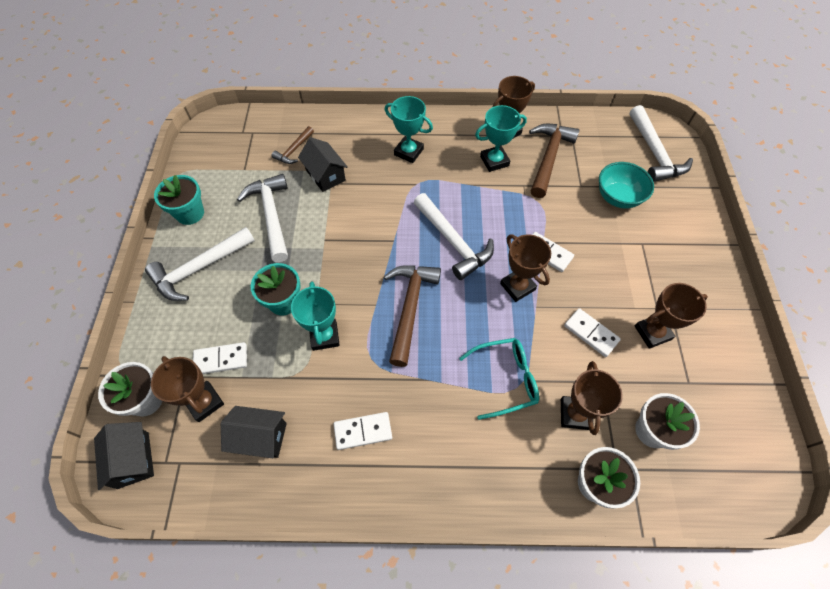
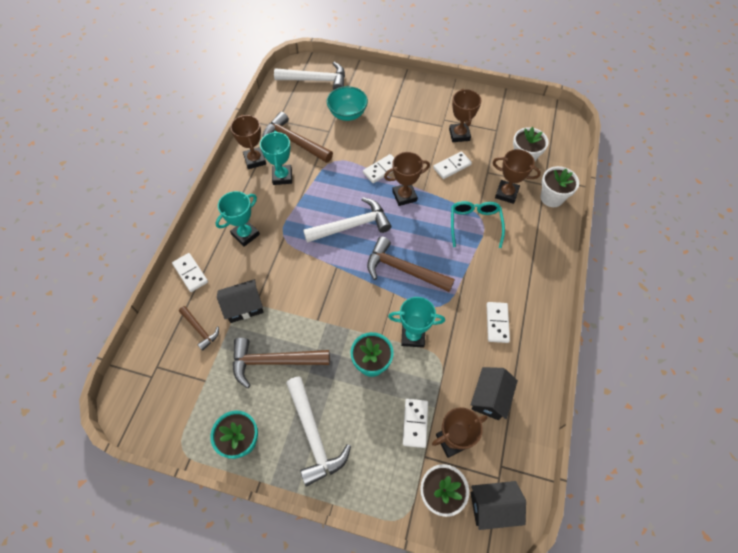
camera: 75 degrees left, 0 degrees up
(271, 215) = (274, 361): white hammer -> brown hammer
(351, 124) = (190, 273): none -> white domino

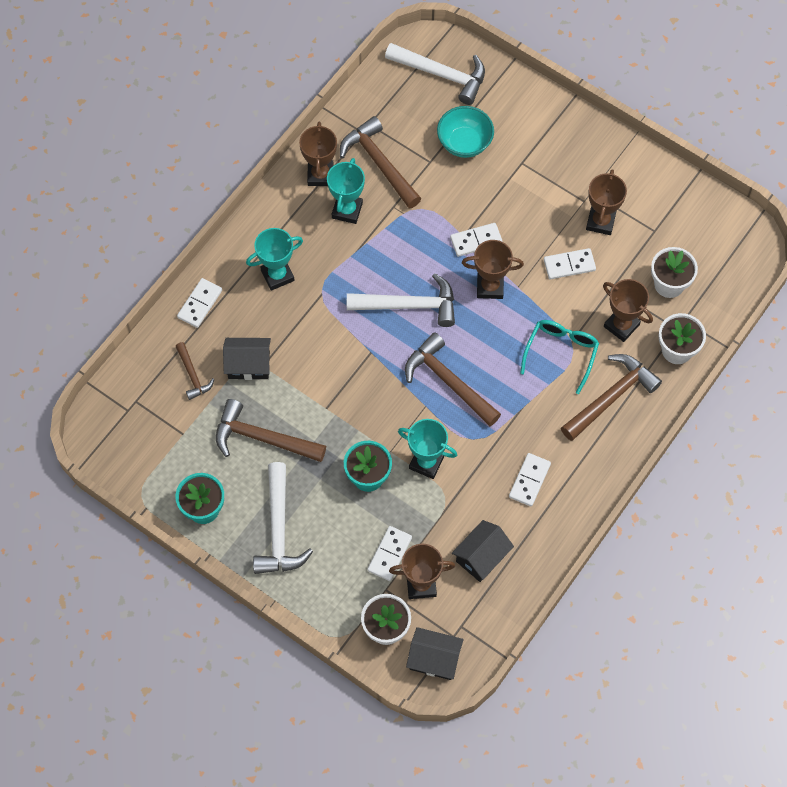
camera: 20 degrees right, 5 degrees up
(190, 273) = (200, 304): white domino -> white domino turned 45 degrees clockwise
(524, 242) = (611, 397): none -> brown hammer

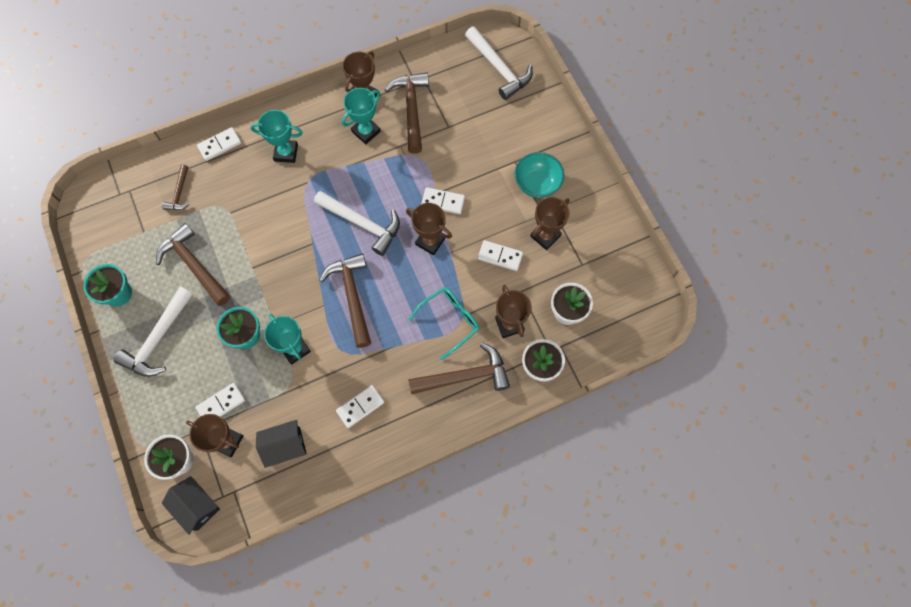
camera: 30 degrees right, 5 degrees up
(249, 365) = (222, 206): black house -> none
(464, 143) = (482, 126): turquoise bowl -> turquoise bowl (537, 184)

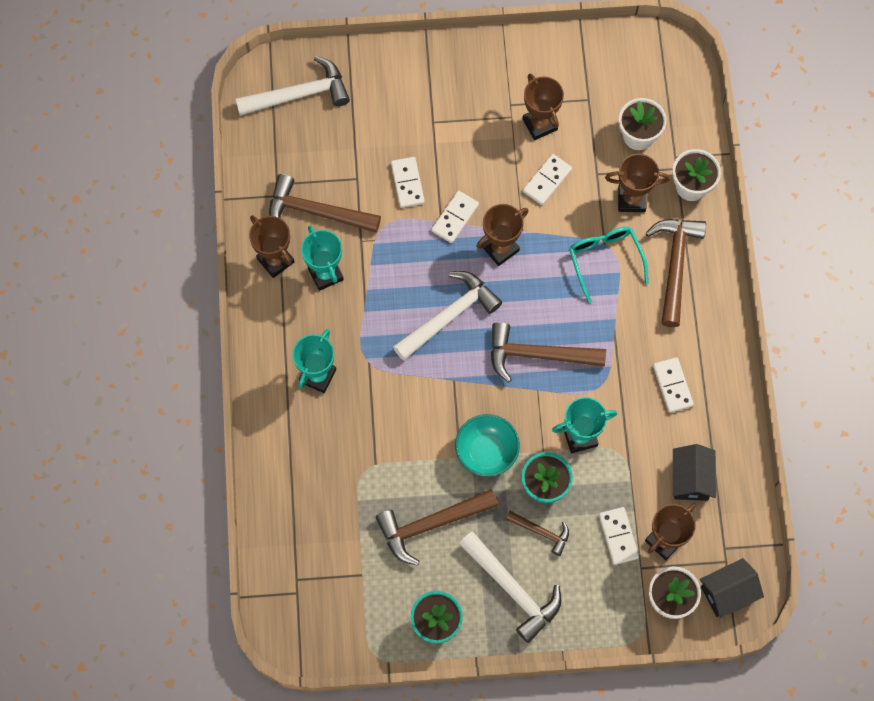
camera: 70 degrees left, 0 degrees up
(179, 193) = (324, 518): brown hammer -> brown hammer (541, 532)
(220, 145) = (274, 452): white domino -> white domino (407, 183)
(537, 184) = (471, 109): turquoise bowl -> turquoise bowl (486, 452)

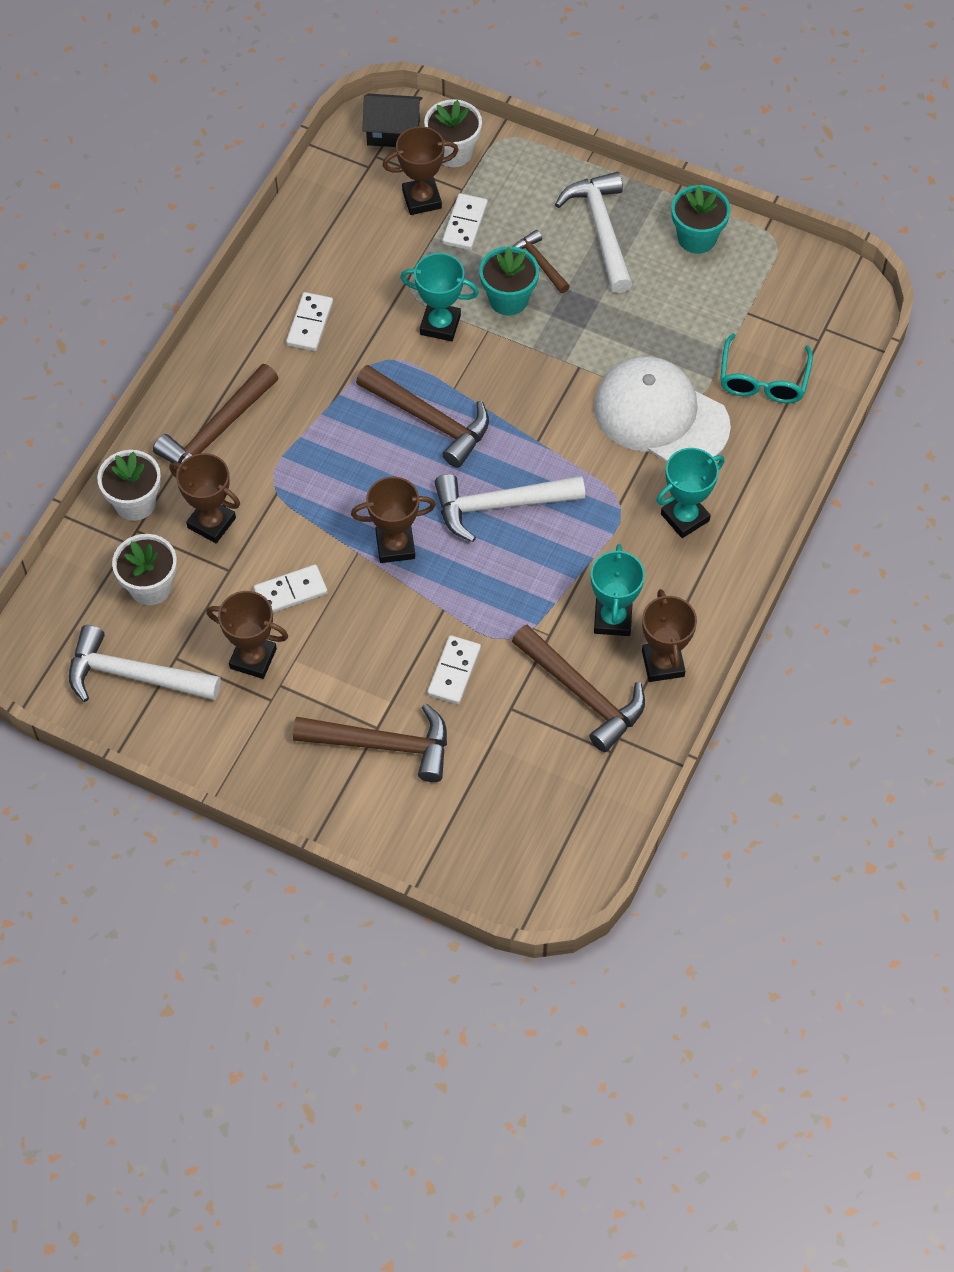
camera: 150 degrees left, 10 degrees down
(299, 94) = (518, 848): white hammer -> white hammer (133, 675)
(378, 448) = (660, 416): none -> white cap
(431, 524) = (648, 322): brown hammer -> brown hammer (383, 744)
(455, 218) = (424, 605): white domino -> none
(486, 452) = (547, 357): turquoise bowl -> none
(540, 124) = (253, 658): brown trophy -> brown trophy turned 75 degrees counterclockwise
(605, 260) = (288, 476): turquoise glasses -> turquoise glasses (763, 380)
(690, 479) = (356, 236): black house -> none

